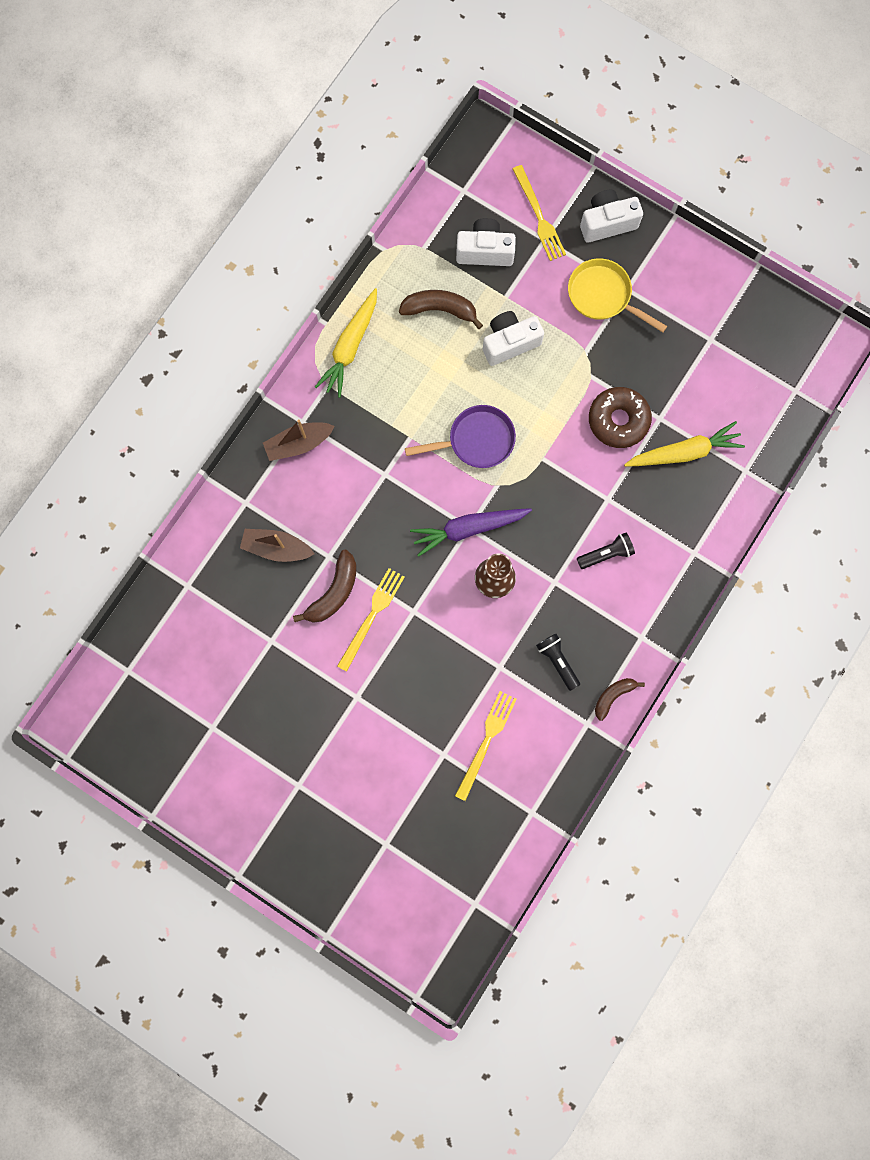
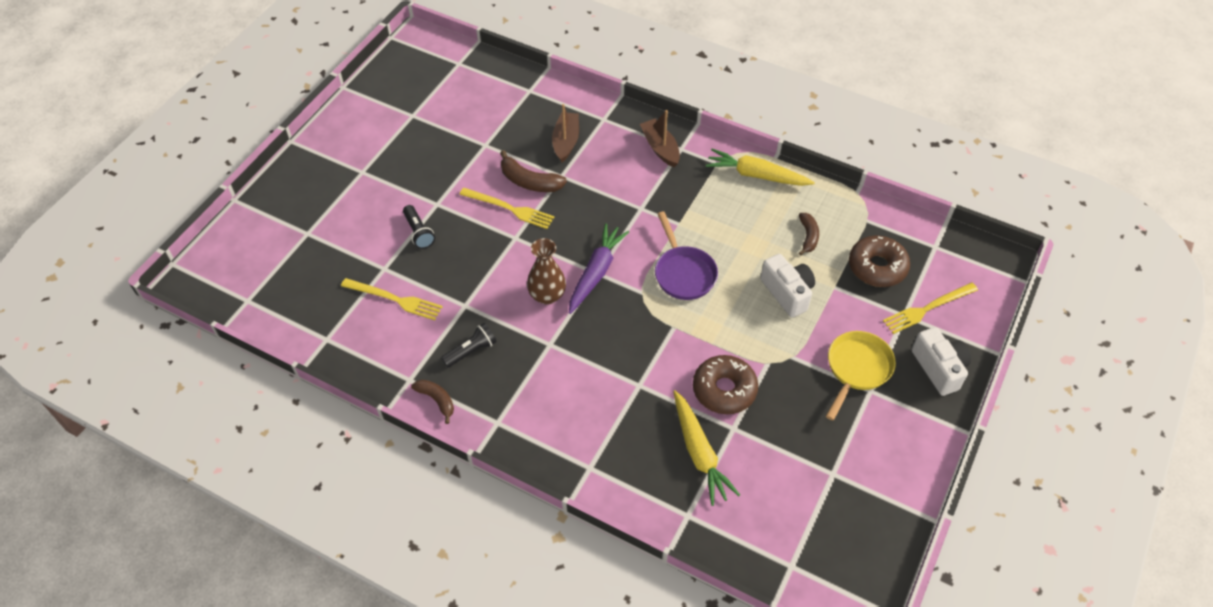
camera: 85 degrees right, 25 degrees down
(440, 309) = (808, 236): brown banana -> brown banana, size x0.66
(468, 529) = (596, 272): purple carrot -> purple carrot turned 45 degrees clockwise
(485, 251) = (877, 267): white camera -> brown donut
(606, 554) = (581, 386): black flashlight -> black flashlight (418, 232)

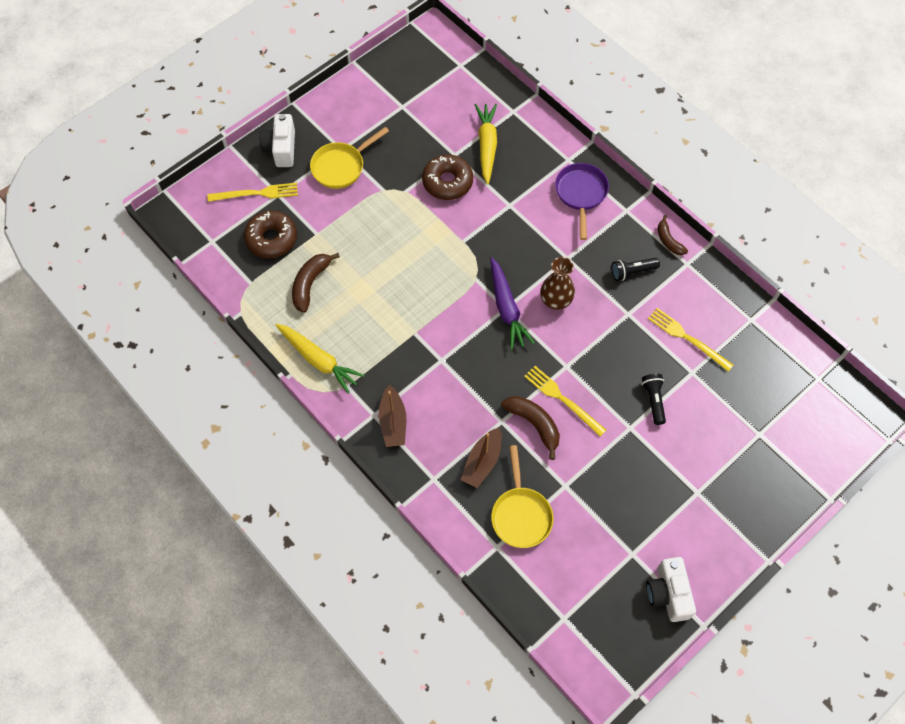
camera: 160 degrees left, 10 degrees up
(517, 115) = (521, 515): none -> yellow pan
(596, 272) = (506, 308): purple carrot -> purple carrot turned 60 degrees counterclockwise
(683, 273) = (433, 284): purple pan -> purple pan (581, 194)
(787, 293) = (357, 240): white camera -> white camera (668, 593)
(808, 236) = (310, 284): brown banana -> brown banana, size x1.51

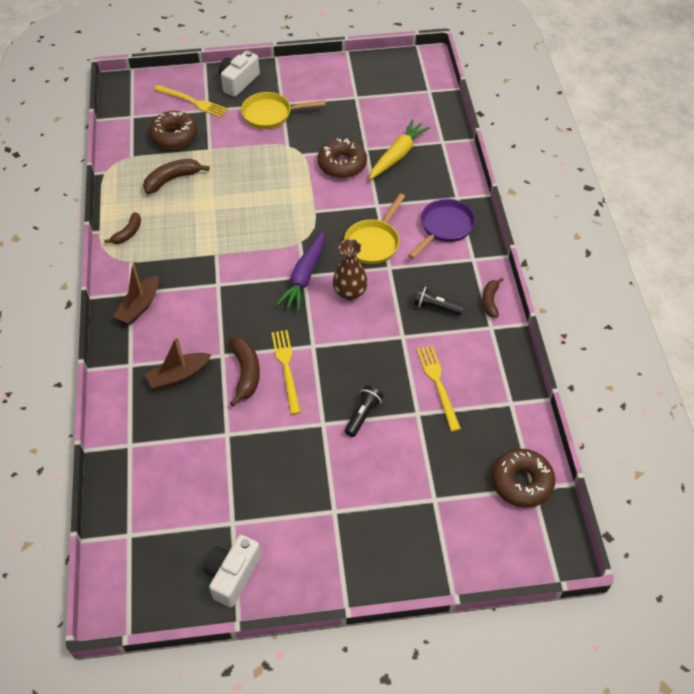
camera: 35 degrees right, 10 degrees down
(319, 360) = (128, 233): yellow carrot -> brown banana
(521, 515) = (171, 433): yellow pan -> yellow pan (373, 242)
(807, 379) = (521, 482): none -> brown donut

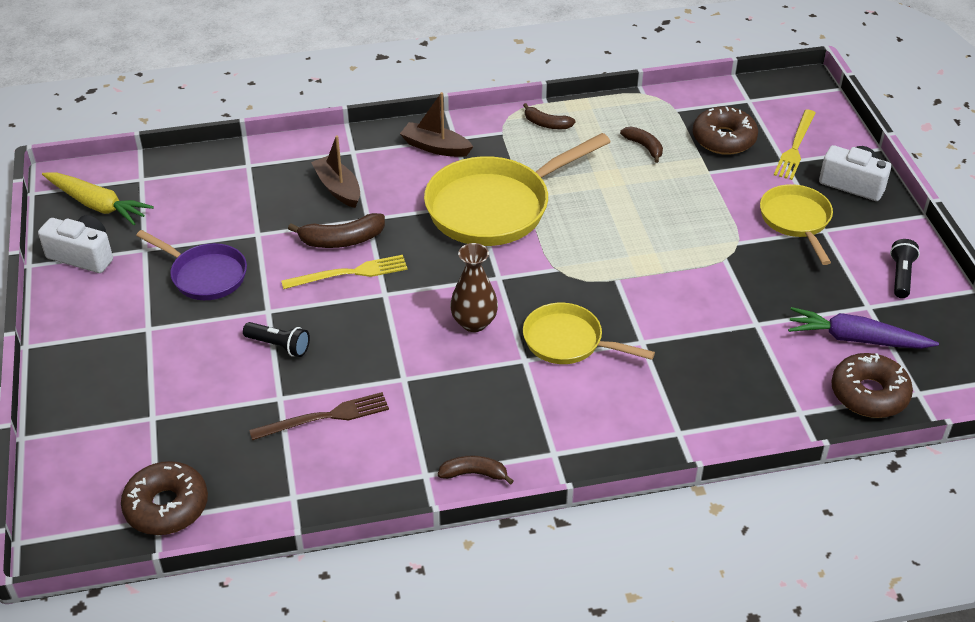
camera: 85 degrees right, 10 degrees down
(172, 179) = (644, 147): brown banana -> brown banana, size x0.66
(224, 272) = (495, 207): none -> yellow pan
(304, 276) = (497, 277): purple carrot -> purple carrot (856, 339)
(342, 164) = (715, 300): brown donut -> brown donut (869, 394)
(397, 155) = (753, 360): yellow carrot -> yellow carrot (97, 205)
(436, 307) = (457, 412): black flashlight -> black flashlight (901, 276)
(438, 384) = (325, 417): yellow fork -> brown fork
(444, 227) = (612, 418): purple pan -> purple pan (205, 275)

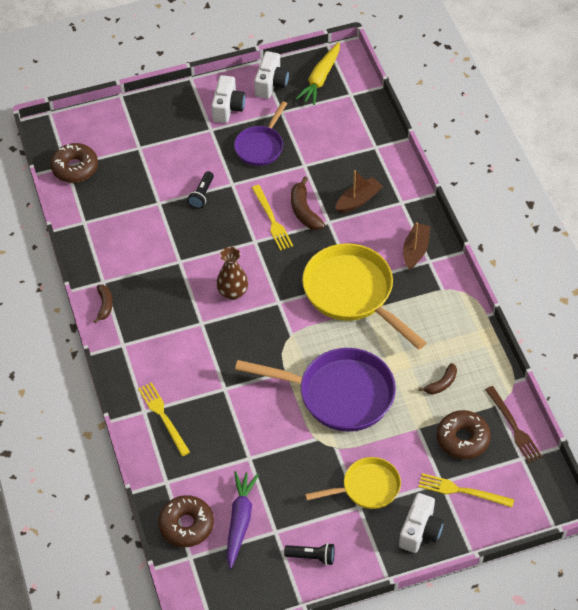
camera: 85 degrees right, 10 degrees up
(111, 306) = (228, 108): none -> white camera
(325, 417) = (144, 227): brown fork -> brown fork (514, 427)
(546, 124) = (458, 317): brown banana -> none
(568, 341) = (220, 346): yellow pan -> none
(656, 232) = (339, 394): none -> purple pan
(689, 411) = (163, 417): none -> yellow fork

